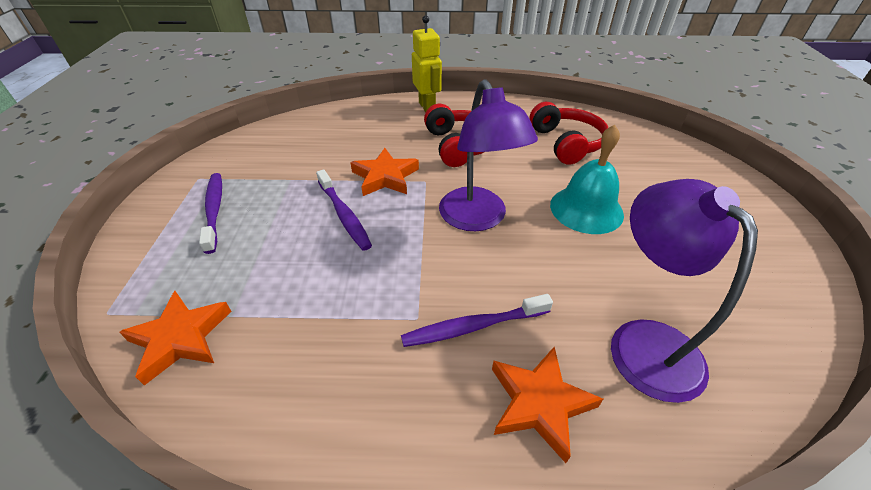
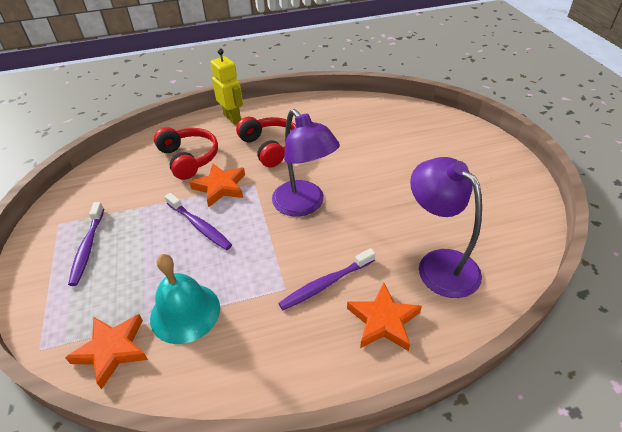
camera: 15 degrees left, 0 degrees up
(214, 210) = (88, 247): purple toothbrush -> purple toothbrush turned 150 degrees counterclockwise
(566, 143) = (353, 128): red headphones -> red headphones (189, 158)
(586, 209) = (380, 179): turquoise bell -> turquoise bell (185, 312)

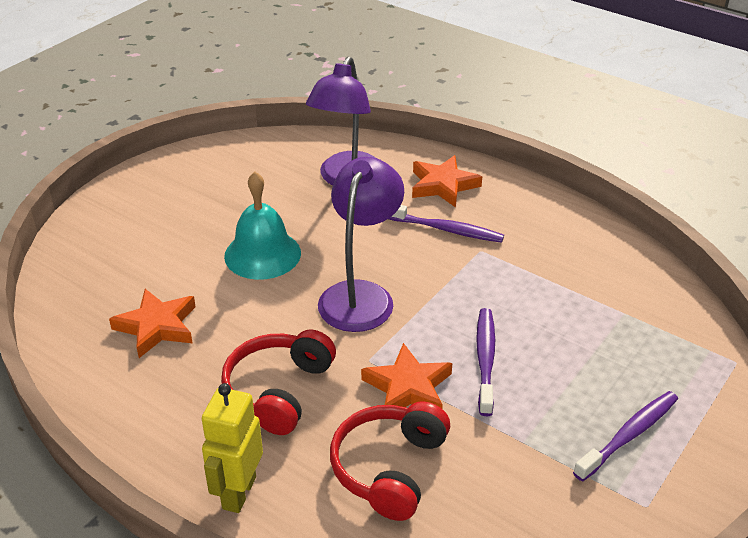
camera: 130 degrees left, 5 degrees down
(112, 350) = (668, 313): orange star -> orange star (157, 327)
(185, 312) = (581, 295): turquoise bell -> turquoise bell (262, 254)

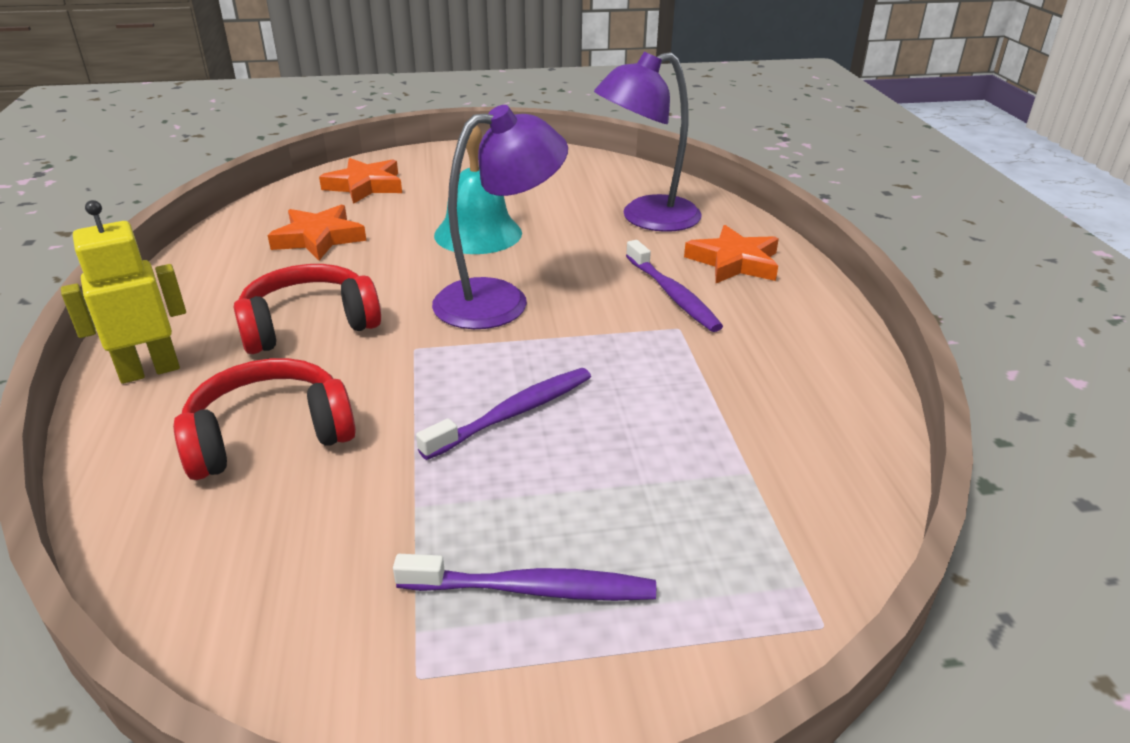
camera: 45 degrees right, 5 degrees down
(408, 387) = (404, 388): orange star -> orange star (365, 186)

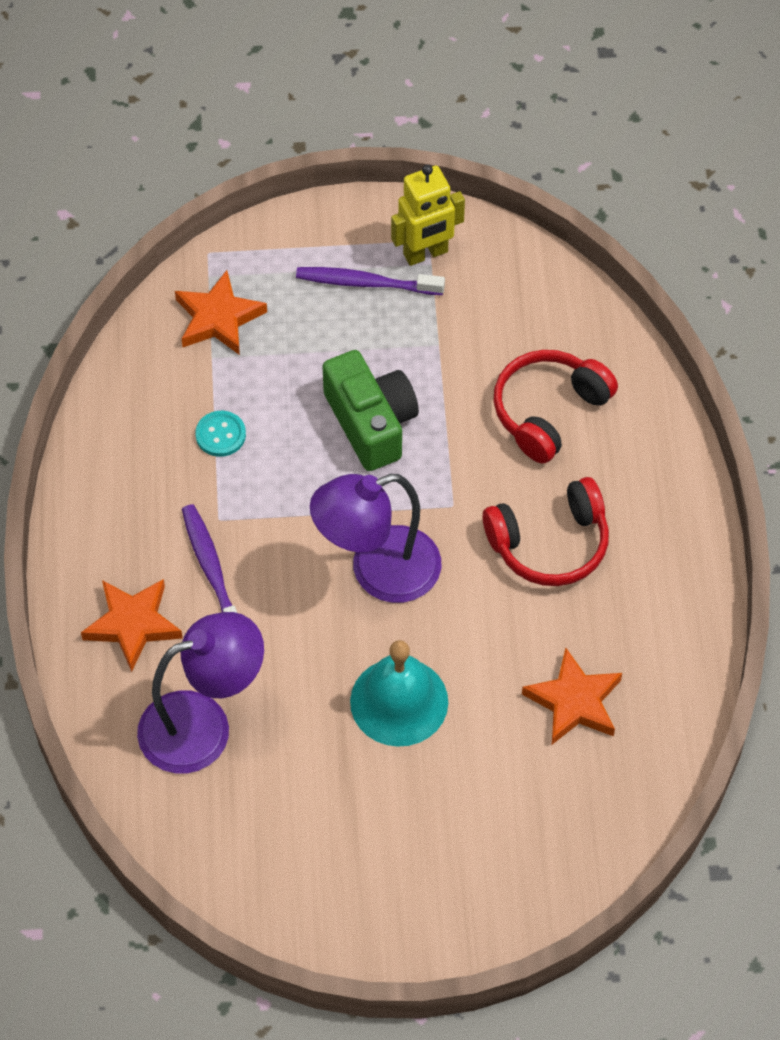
camera: 175 degrees left, 25 degrees up
(149, 371) = (666, 489): yellow robot -> yellow robot (426, 253)
(269, 436) = (549, 411): red headphones -> red headphones turned 150 degrees clockwise
(365, 186) = (544, 835): orange star -> orange star (218, 318)
(513, 413) = (371, 422): purple toothbrush -> green camera
(704, 393) = (220, 435): none -> turquoise button

